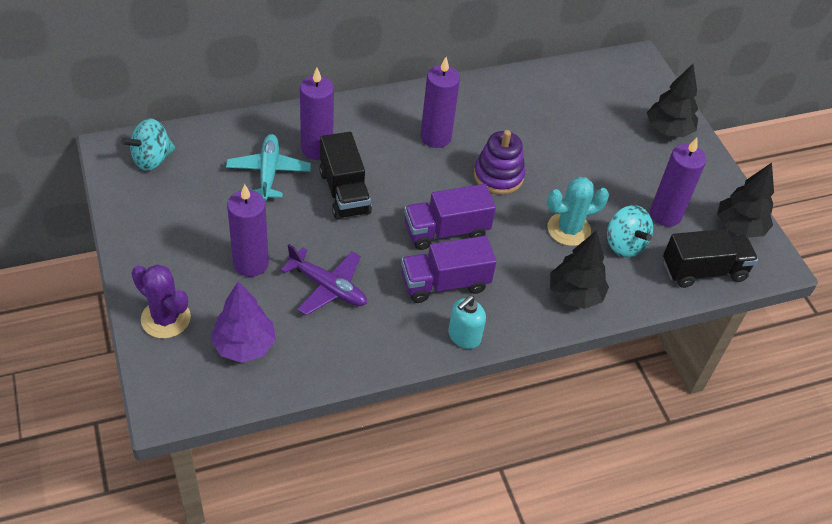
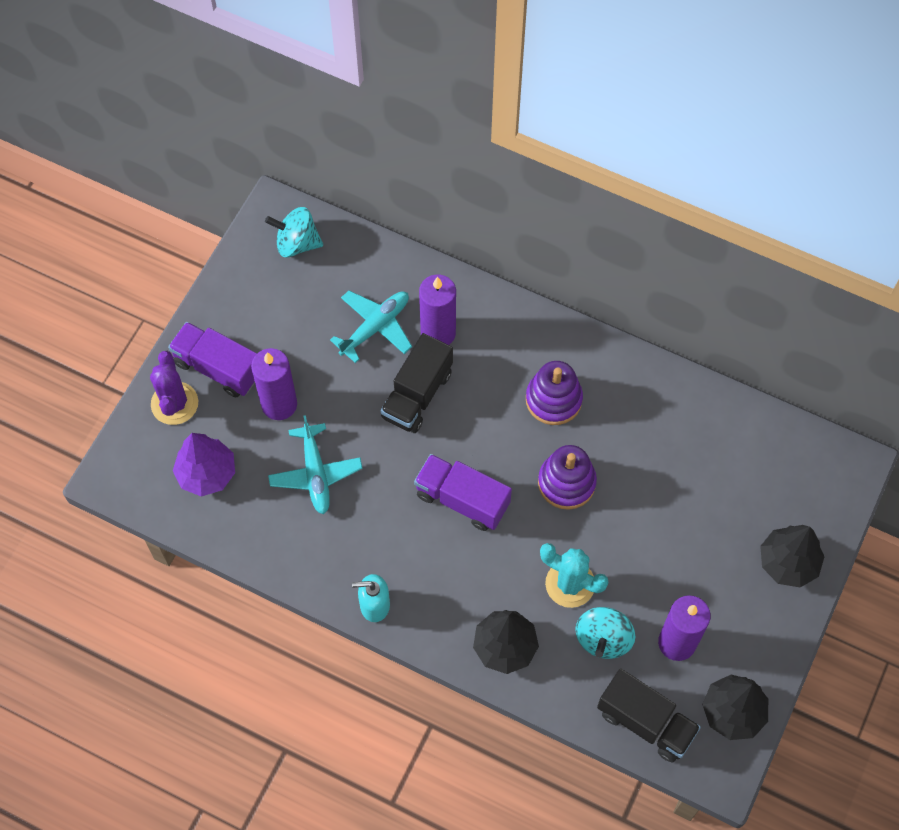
camera: 50 degrees right, 15 degrees up
(328, 287) = (315, 474): purple plane -> turquoise plane
(435, 137) = (553, 399): purple candle -> purple stacking toy
(445, 283) = (409, 546): purple truck -> purple truck (218, 368)

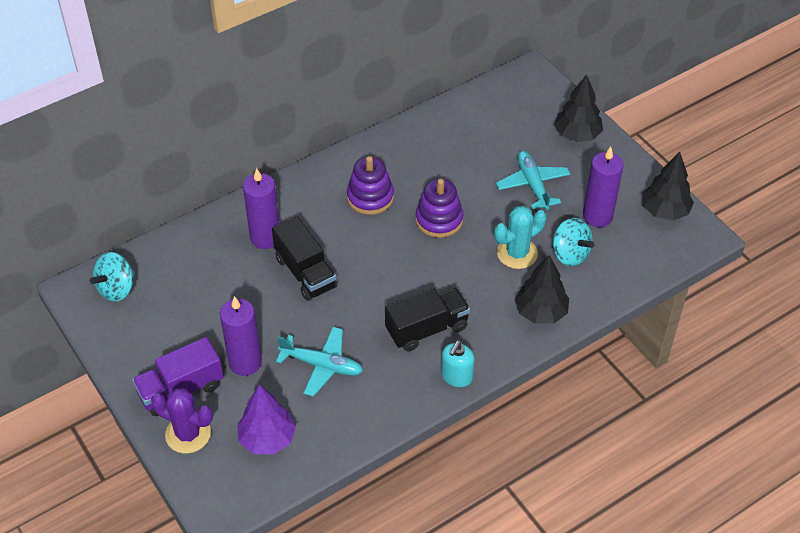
camera: 60 degrees left, 15 degrees down
(375, 327) = (229, 272): turquoise plane -> turquoise plane (533, 185)
(462, 499) = (409, 284): purple truck -> none
(645, 722) = (645, 260): black truck -> black truck (427, 329)

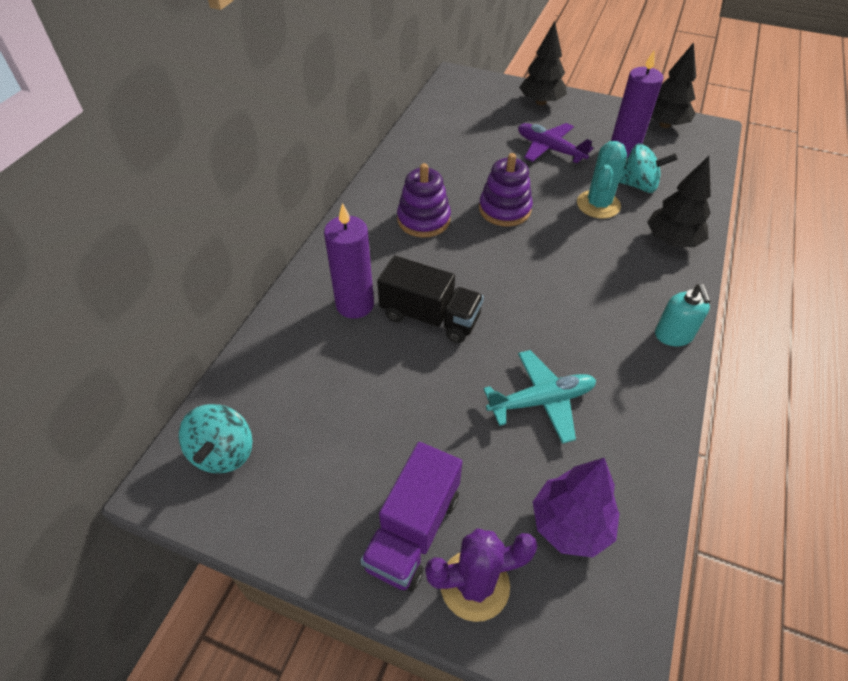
camera: 35 degrees left, 0 degrees up
(245, 362) = (458, 448): purple candle -> none
(427, 329) = (599, 307): black truck -> none
(533, 185) = (549, 149): turquoise plane -> purple plane

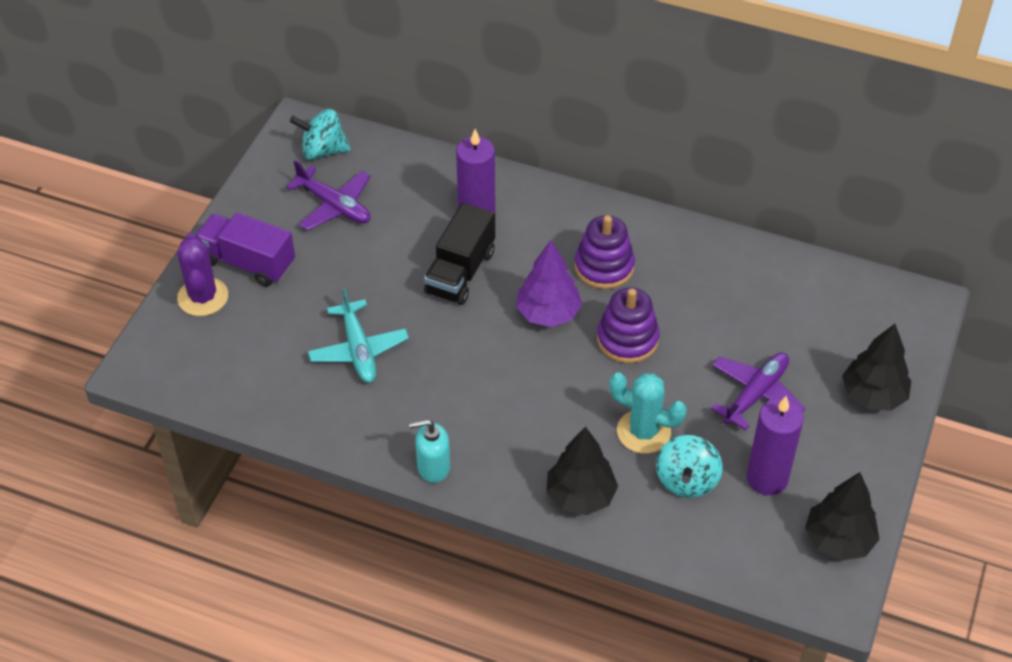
camera: 90 degrees right, 0 degrees up
(323, 435) = (334, 206): none -> purple plane
(570, 524) = (241, 357): purple tree -> purple tree (548, 313)

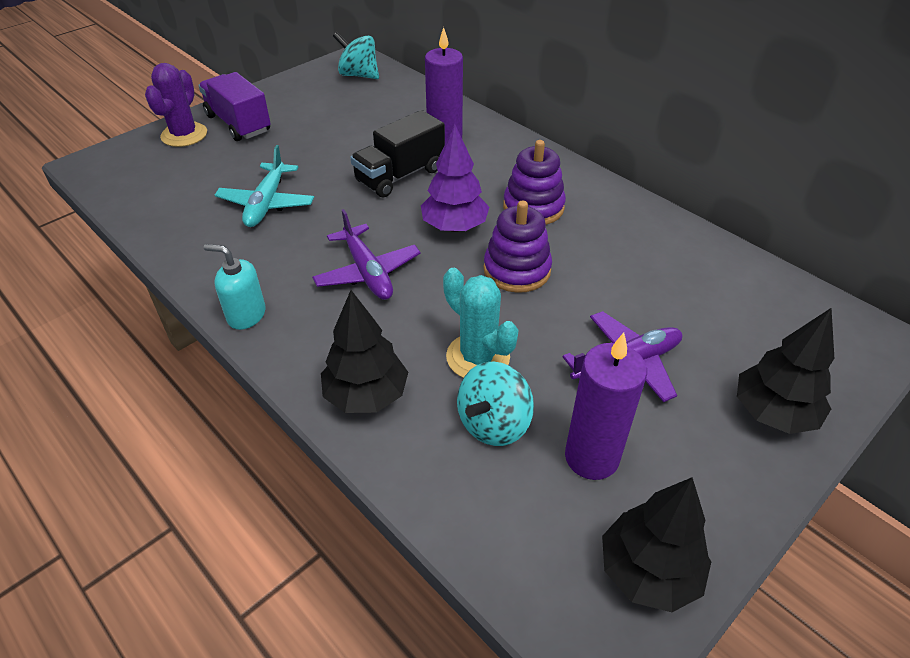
camera: 25 degrees right, 5 degrees down
(334, 206) = (337, 108): purple plane -> purple plane (367, 272)

